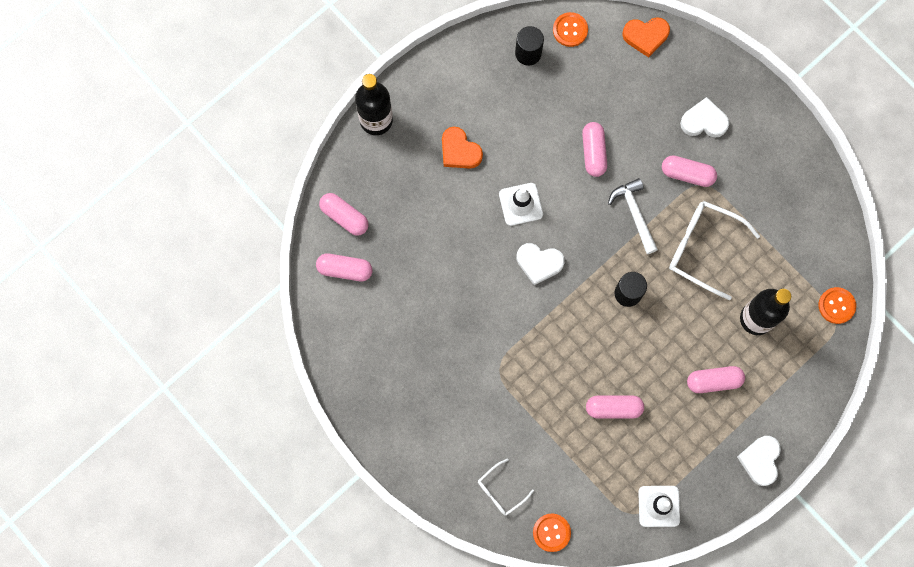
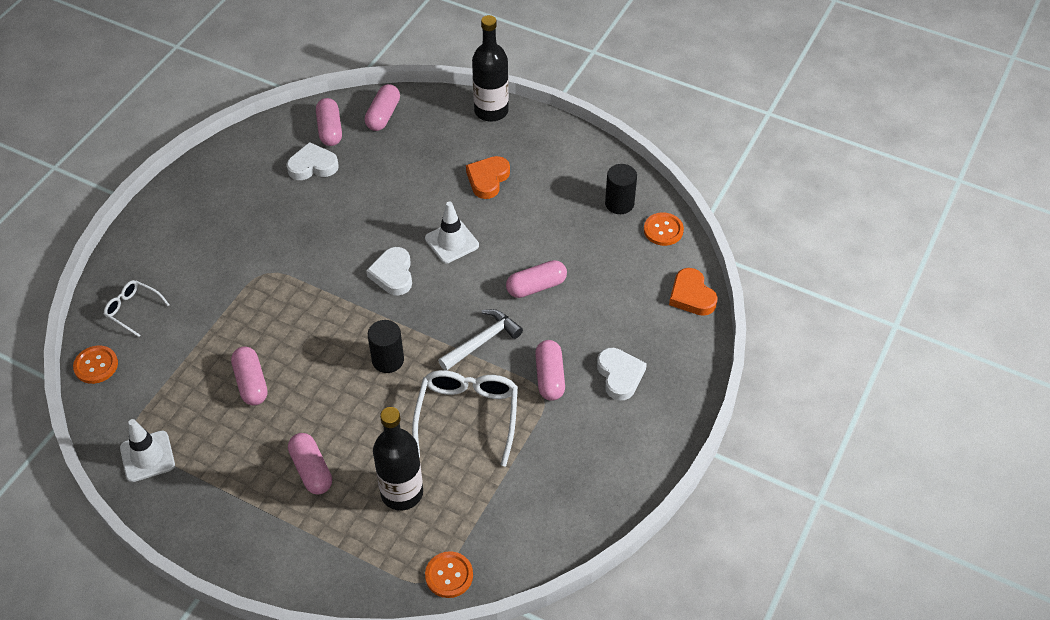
camera: 70 degrees right, 25 degrees down
(760, 460) = (227, 545): white heart -> white heart (313, 166)

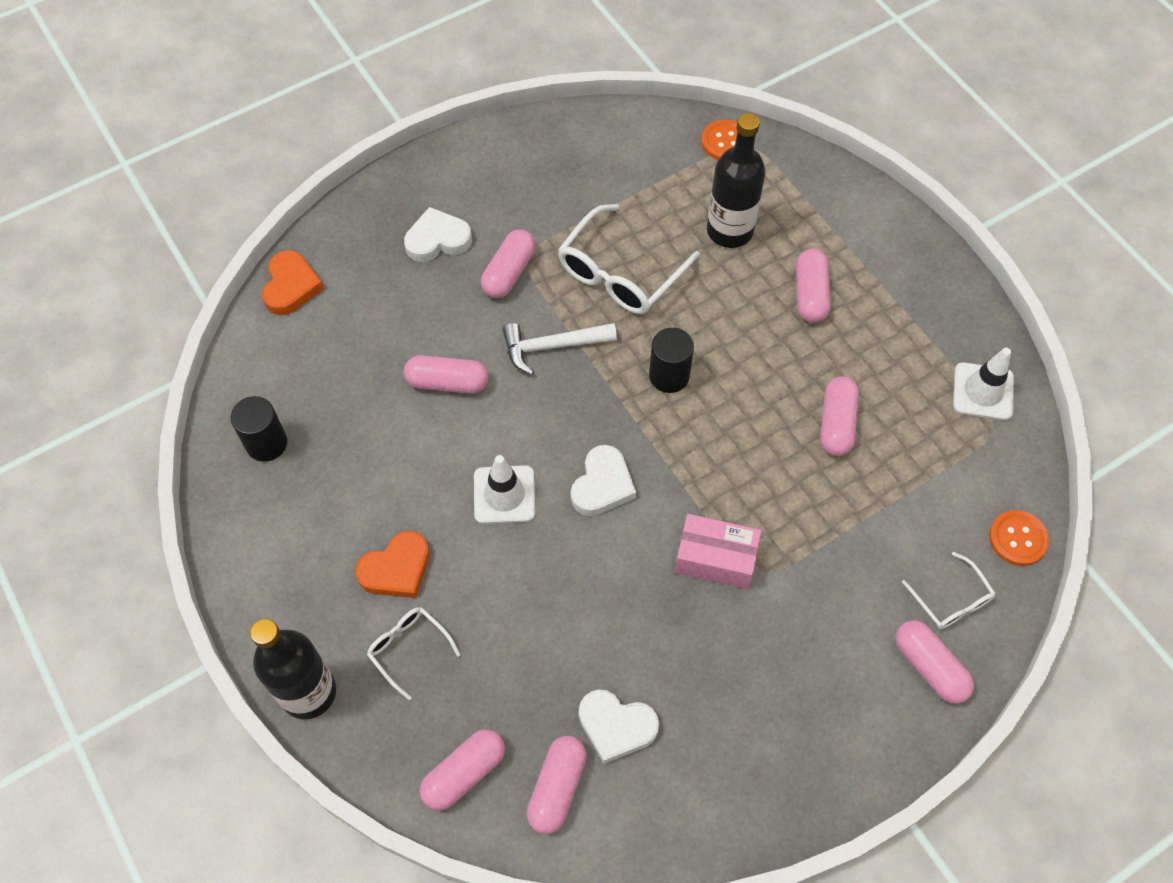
camera: 150 degrees left, 10 degrees up
(136, 269) = (929, 666): none -> pink capsule
(297, 266) = (715, 559): none -> pink box
(452, 149) = (409, 649): none -> white glasses
(620, 375) = (437, 240): white heart -> white heart turned 60 degrees clockwise
(663, 230) = (249, 380): orange button -> none

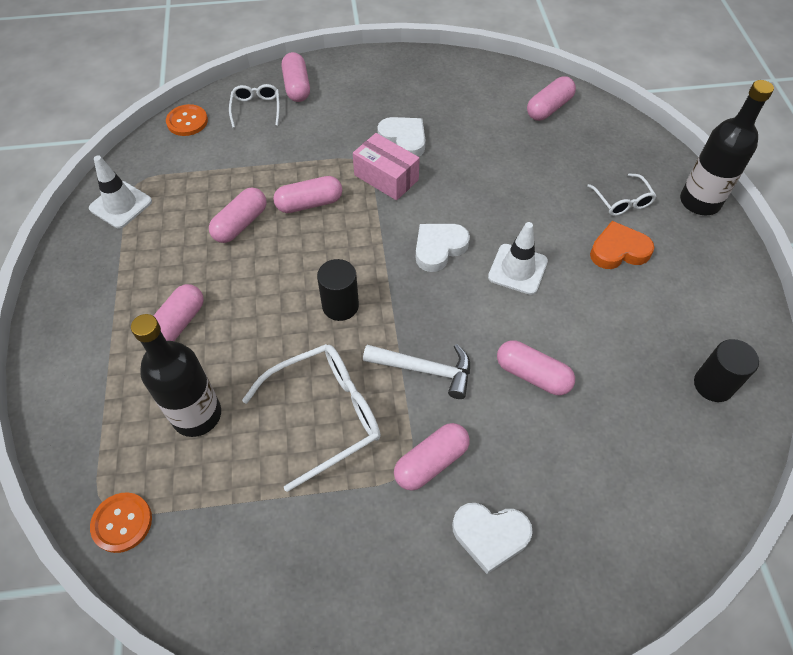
camera: 155 degrees left, 5 degrees down
(291, 286) = (667, 546): orange heart -> none
(464, 773) = (604, 131): pink capsule -> pink capsule (309, 203)
(616, 726) = (500, 121): white heart -> white heart (404, 139)

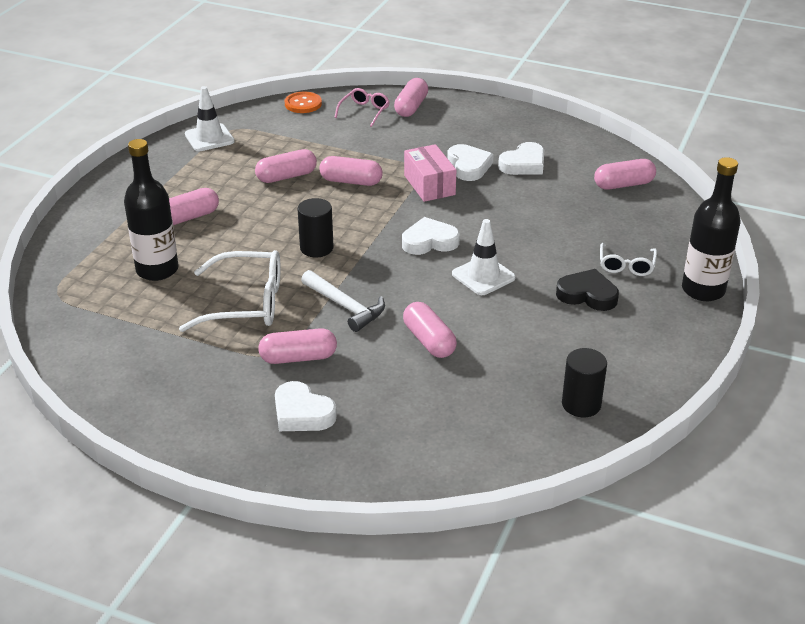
camera: 30 degrees right, 20 degrees down
(122, 523) = (60, 305): orange button -> none
(256, 109) = (364, 111): white glasses -> pink glasses
(449, 117) = (523, 164): none -> white heart
(618, 250) = (587, 295): orange heart -> black heart

